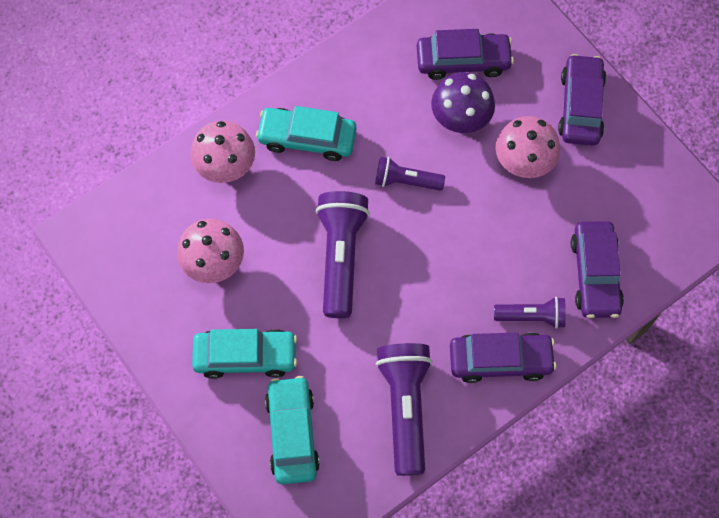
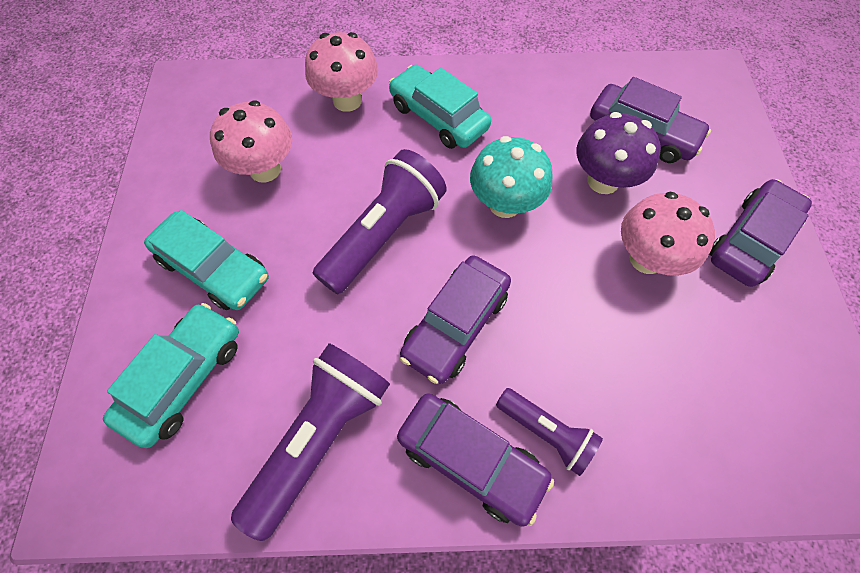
camera: 35 degrees right, 5 degrees down
(406, 181) = (505, 204): purple flashlight -> turquoise mushroom
(595, 274) = (660, 434): purple car -> purple car (455, 324)

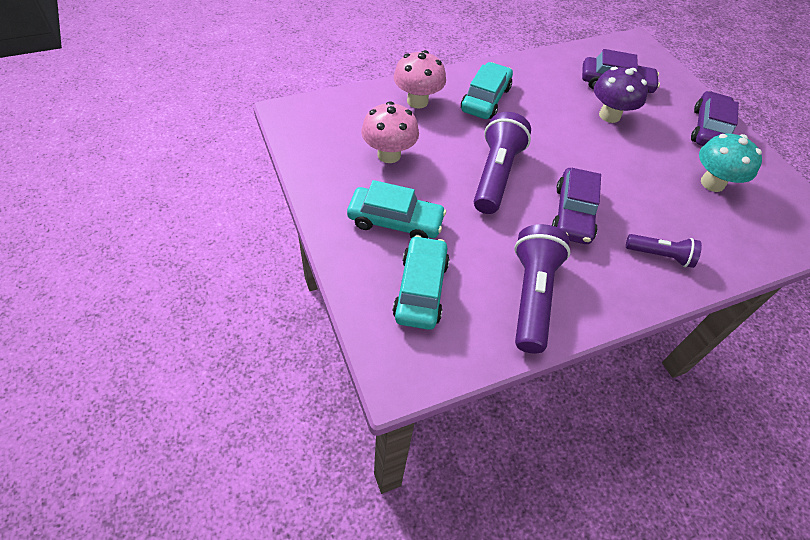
camera: 25 degrees left, 10 degrees down
(438, 117) = (485, 99): turquoise car -> turquoise car turned 90 degrees clockwise
(471, 459) = (628, 281): purple car -> none
(505, 204) = (559, 141): turquoise mushroom -> turquoise mushroom (712, 183)
(646, 258) = (659, 152): pink mushroom -> none

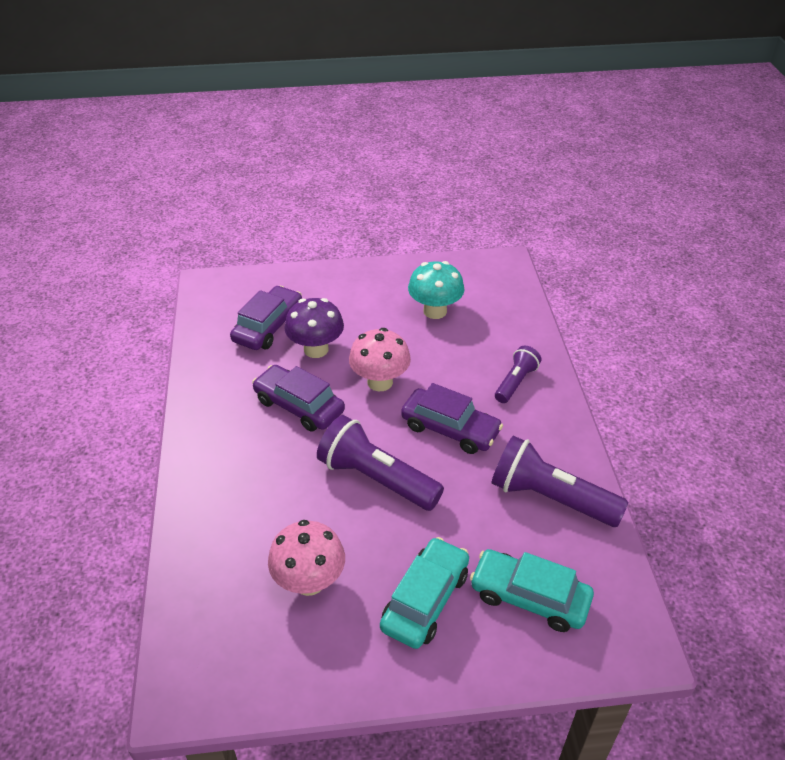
camera: 70 degrees left, 10 degrees down
(417, 101) = (219, 524): pink mushroom -> pink mushroom (380, 382)
(485, 99) = (245, 451): turquoise car -> none
(709, 129) = (363, 284): purple car -> purple car (299, 406)

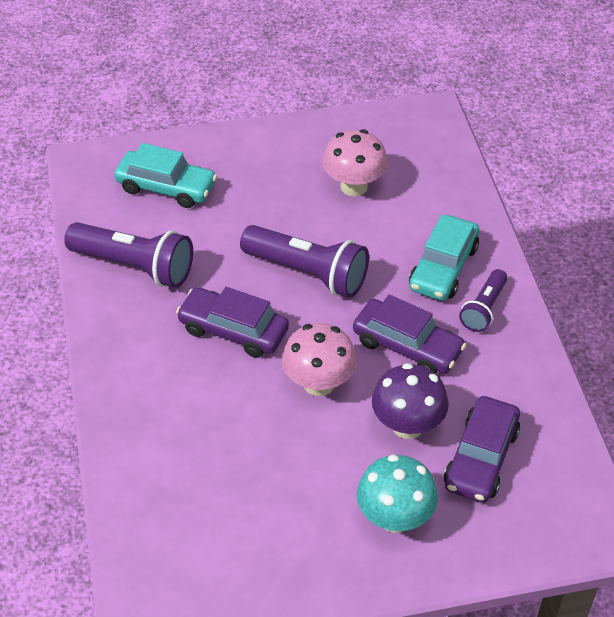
camera: 175 degrees right, 5 degrees up
(425, 600) = (254, 180): turquoise car -> turquoise car (443, 267)
(435, 311) = (255, 503): turquoise mushroom -> turquoise mushroom (395, 518)
(515, 382) = (153, 395): purple flashlight -> purple flashlight (483, 309)

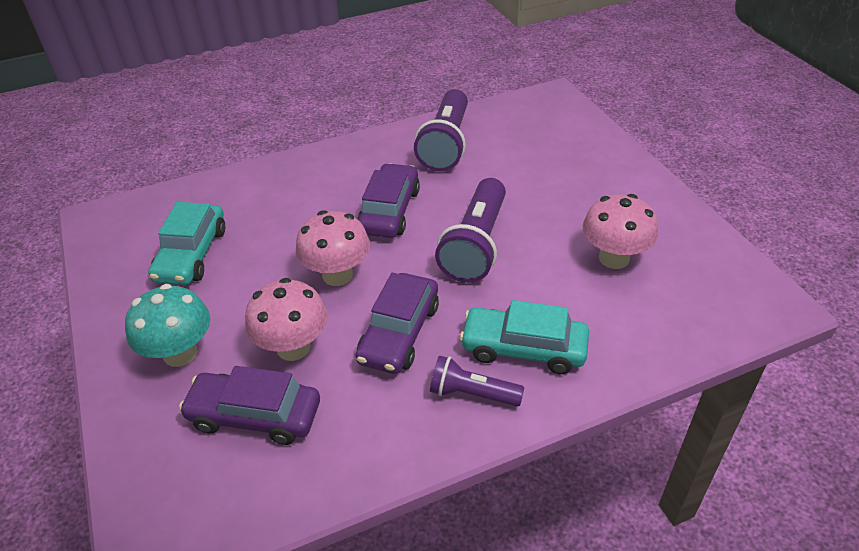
camera: 80 degrees right, 5 degrees down
(166, 187) = (547, 142): turquoise car -> turquoise car (191, 254)
(407, 425) = (293, 347): purple mushroom -> pink mushroom

